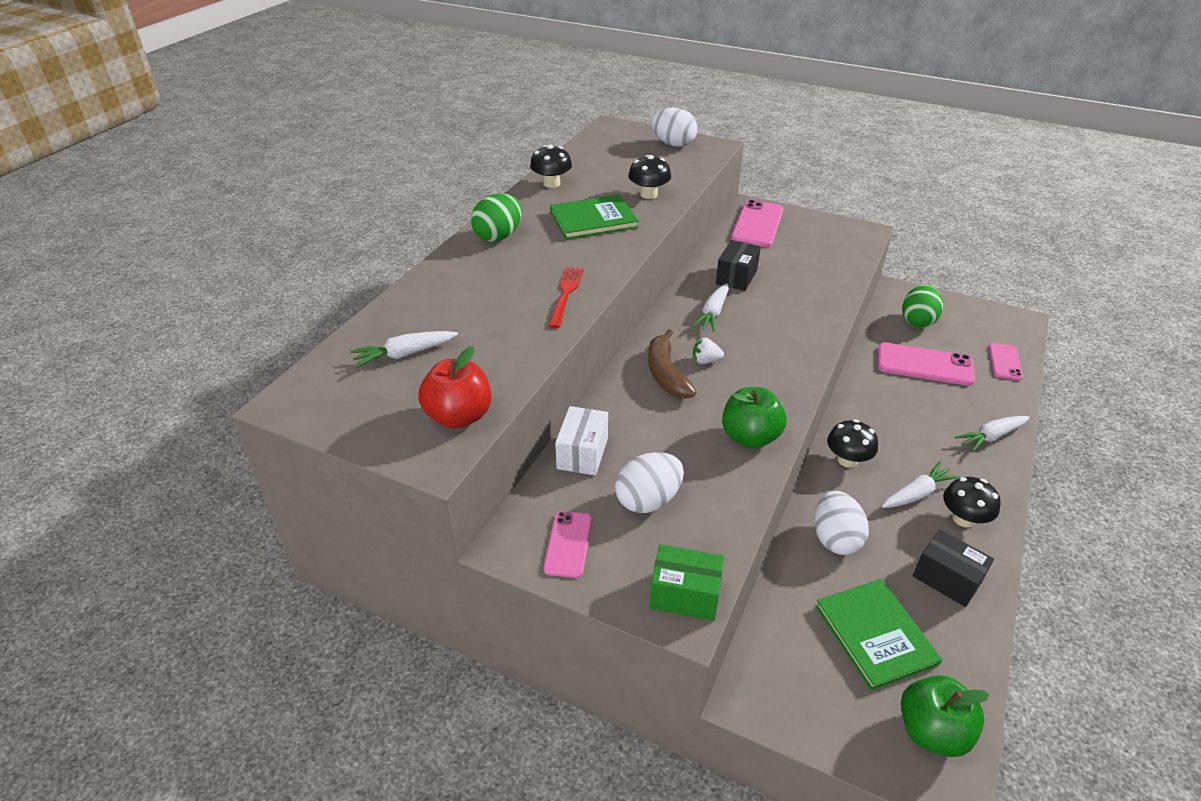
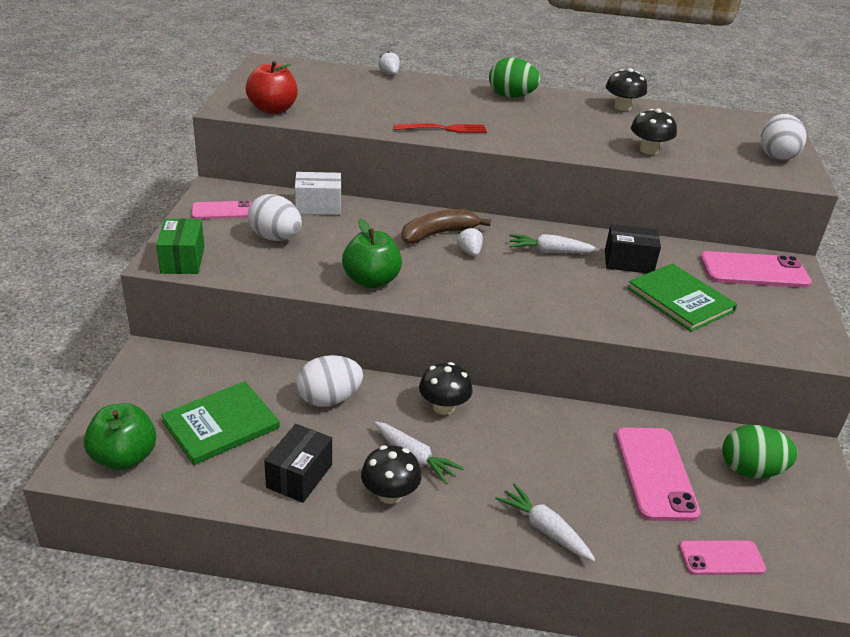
camera: 70 degrees right, 5 degrees down
(391, 304) = (389, 74): none -> white strawberry
(404, 354) = (332, 86): white carrot -> none
(593, 219) = (574, 129): green book -> green book (680, 299)

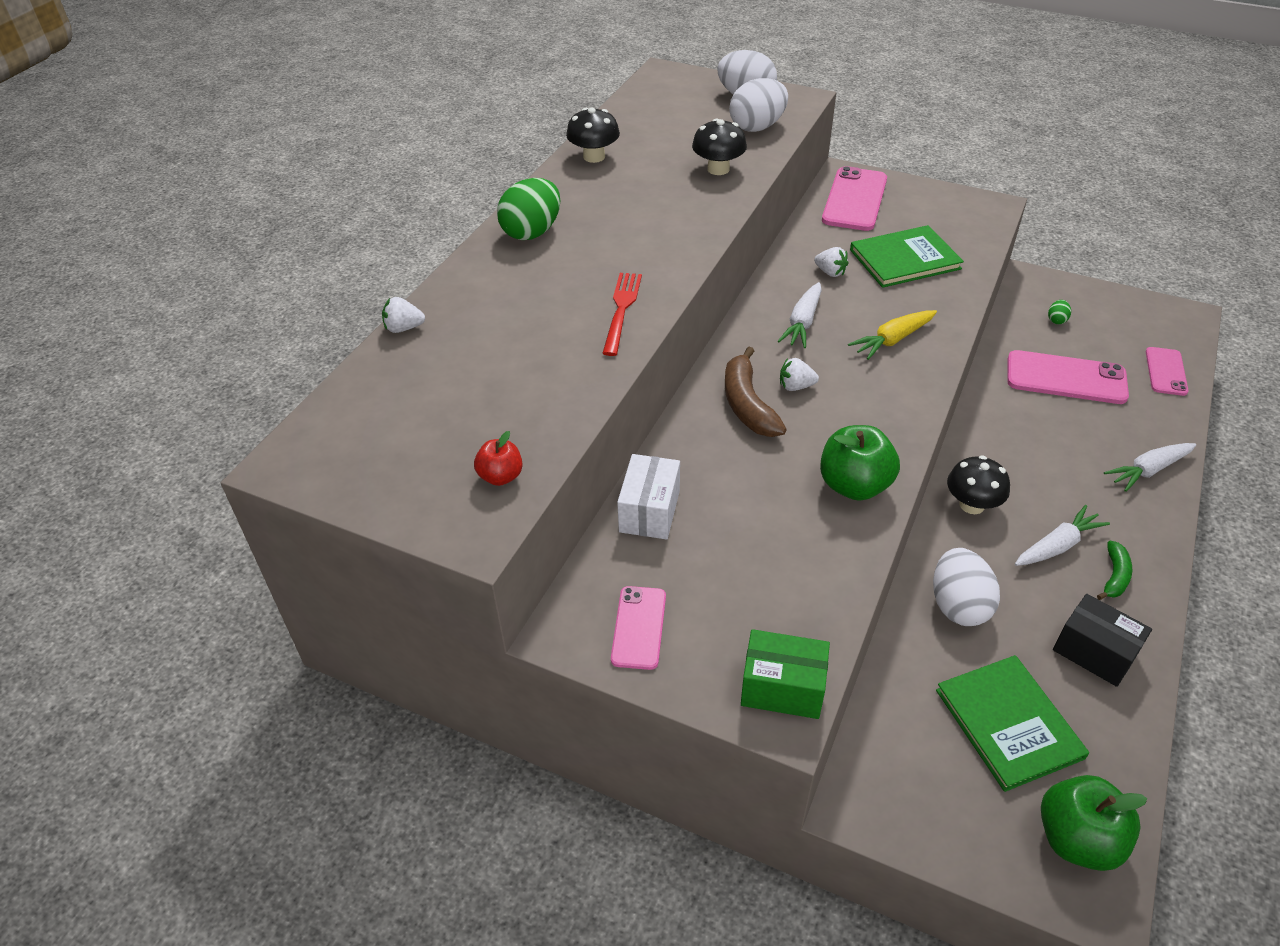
camera: 70 degrees left, 10 degrees up
(273, 109) = (500, 476): red apple -> red apple, size x0.55
(276, 238) = (733, 570): white egg -> white egg (757, 127)
(390, 494) = (1114, 576): black mushroom -> green banana
(555, 294) = (892, 340): none -> yellow carrot
(628, 262) = (830, 272): black box -> white strawberry
(750, 470) = (1056, 320): green egg -> green egg, size x0.45

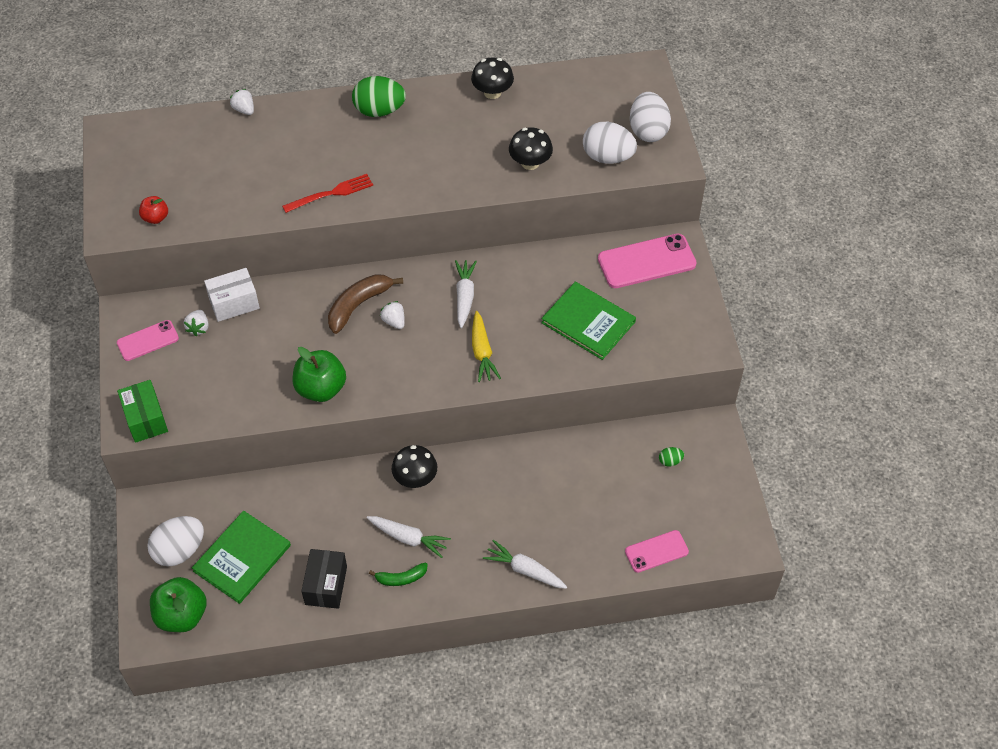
camera: 55 degrees right, 10 degrees up
(802, 323) = (464, 296): white carrot -> white carrot turned 105 degrees clockwise
(830, 272) = (536, 286): white strawberry -> white strawberry (198, 328)
(892, 340) = (482, 352): yellow carrot -> yellow carrot turned 120 degrees counterclockwise
(958, 605) = (319, 502): white egg -> white egg (179, 550)
(1066, 378) = (597, 489): pink phone -> none

